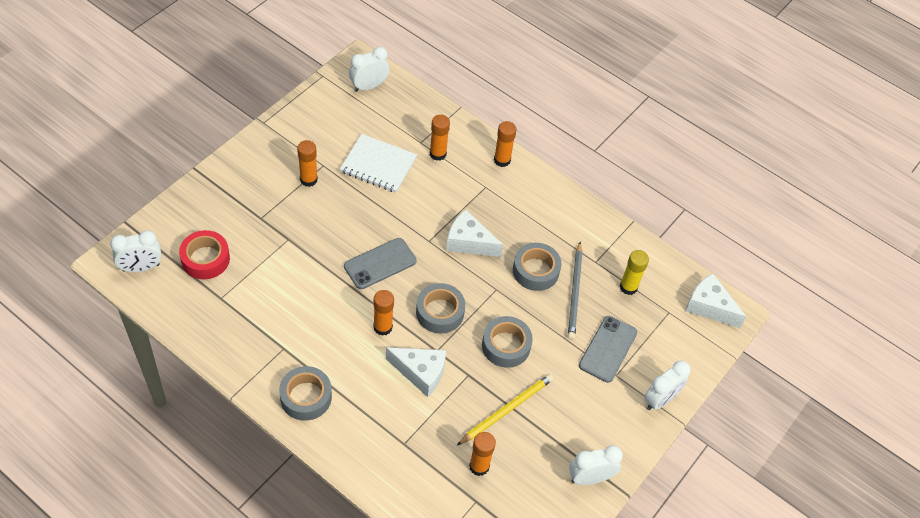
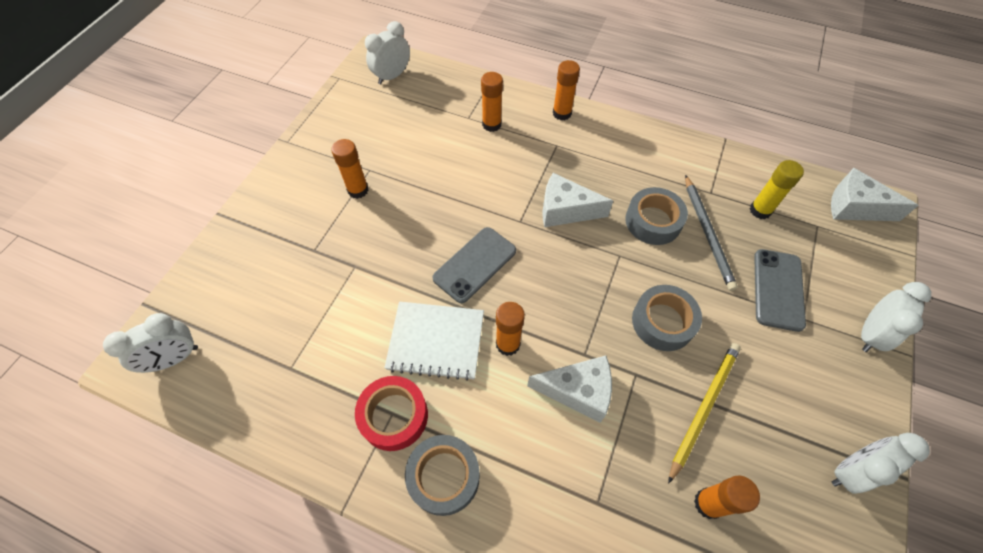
camera: 10 degrees left, 5 degrees up
(205, 259) = (258, 322): red tape -> red tape (394, 416)
(378, 165) = (431, 153): white notebook -> white notebook (436, 341)
(440, 312) = (568, 303): grey tape -> none

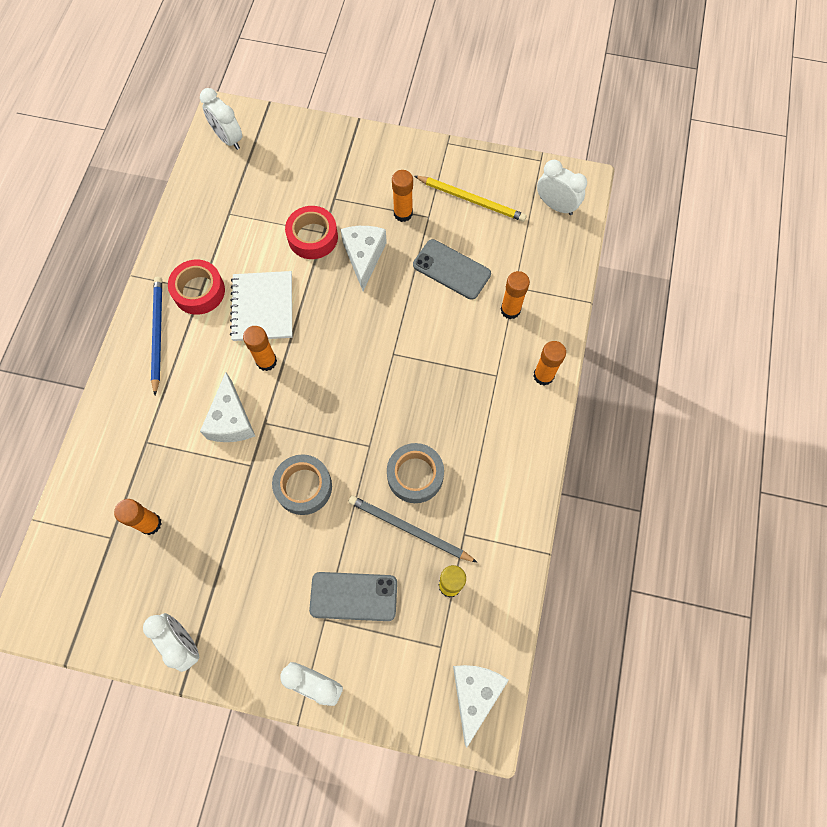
camera: 80 degrees right, 10 degrees up
(358, 277) = (313, 237): none -> red tape
(444, 476) = (157, 334): grey tape -> blue pencil
(474, 264) = (339, 323): grey phone -> grey phone (451, 269)
(565, 210) = (413, 392): white cheese -> white cheese (364, 257)
(704, 407) = (227, 522): yellow pencil -> yellow pencil (471, 200)
(707, 234) = (409, 529): grey pencil -> grey pencil turned 45 degrees clockwise

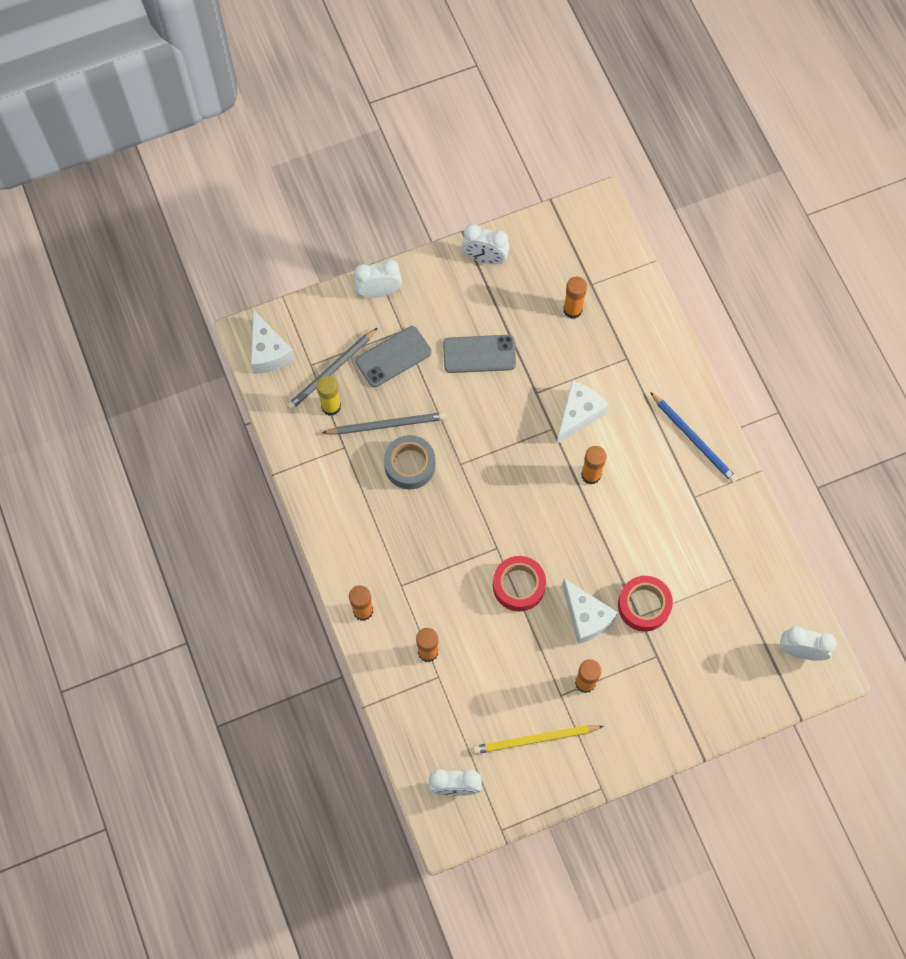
camera: 145 degrees right, 0 degrees up
(199, 291) = (694, 494): red tape -> red tape (518, 586)
(231, 420) = (578, 414): white cheese -> white cheese turned 75 degrees clockwise
(263, 307) = (631, 516): white notebook -> none
(303, 487) = (485, 403): grey tape -> none
(424, 624) = (331, 371): none -> grey pencil
(451, 269) = (503, 656): grey phone -> grey phone (479, 354)

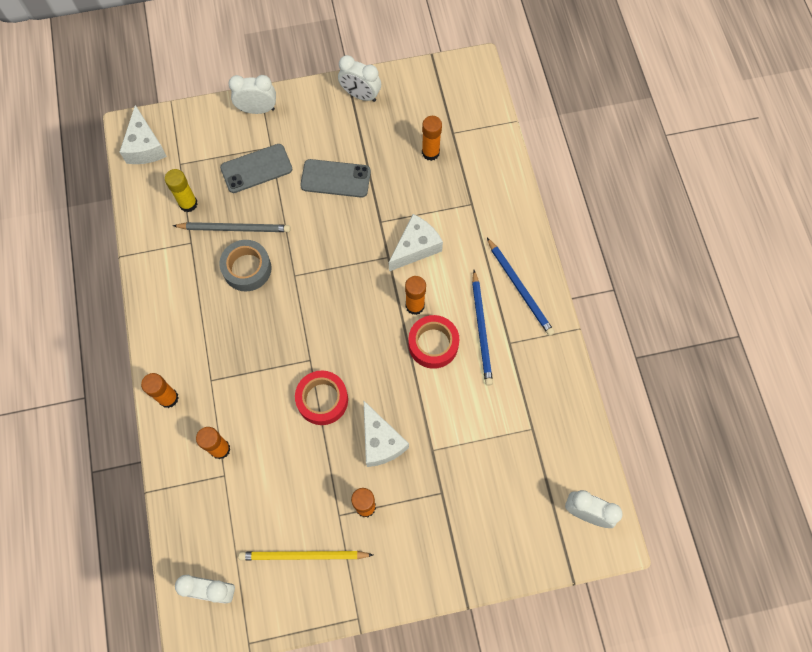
camera: 10 degrees right, 0 degrees up
(331, 371) = (197, 172): grey pencil -> none
(644, 605) = (439, 440): red tape -> red tape (433, 344)
(663, 488) = (481, 329): none -> blue pencil

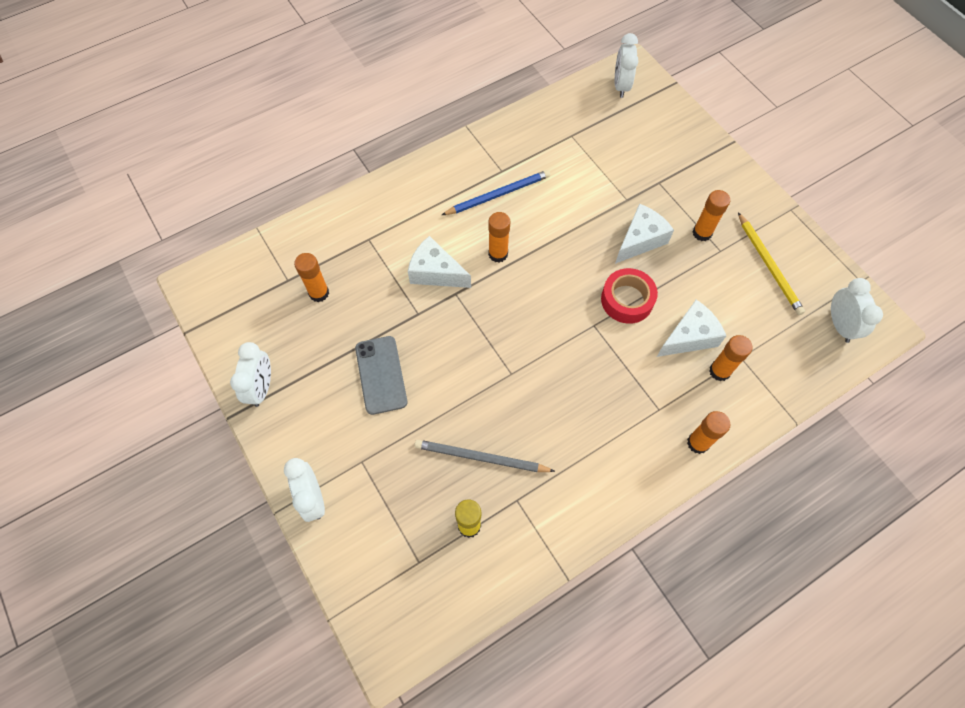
camera: 110 degrees left, 5 degrees down
(145, 146) = (408, 620): white cheese -> white cheese (689, 337)
(235, 228) = (481, 457): grey pencil -> grey pencil turned 60 degrees counterclockwise
(247, 268) = (523, 424): grey tape -> none
(256, 168) = (396, 466): grey phone -> none
(433, 344) = (530, 227): red tape -> none
(520, 288) = (445, 176): blue pencil -> none

